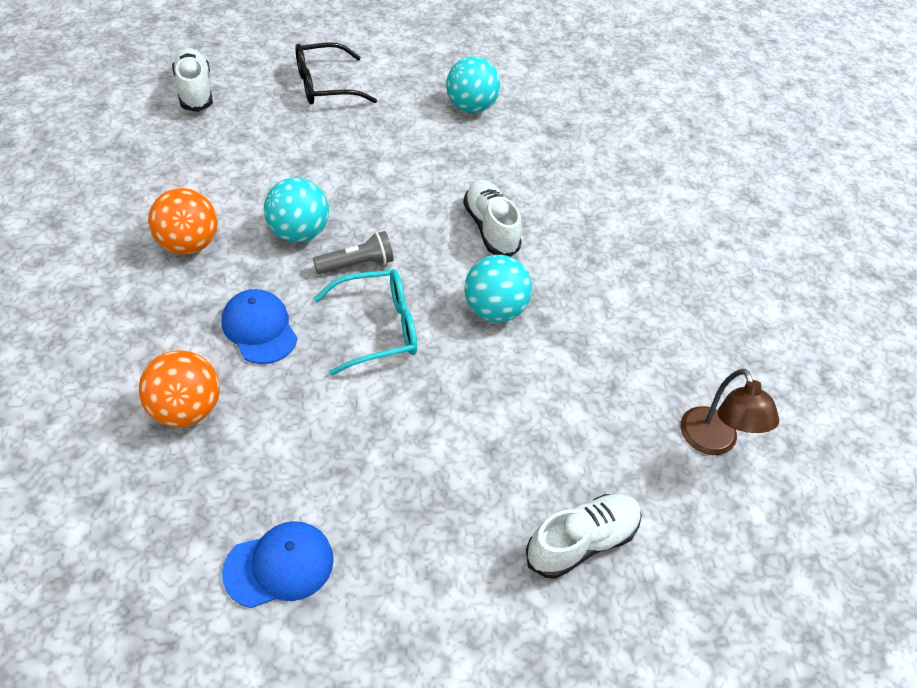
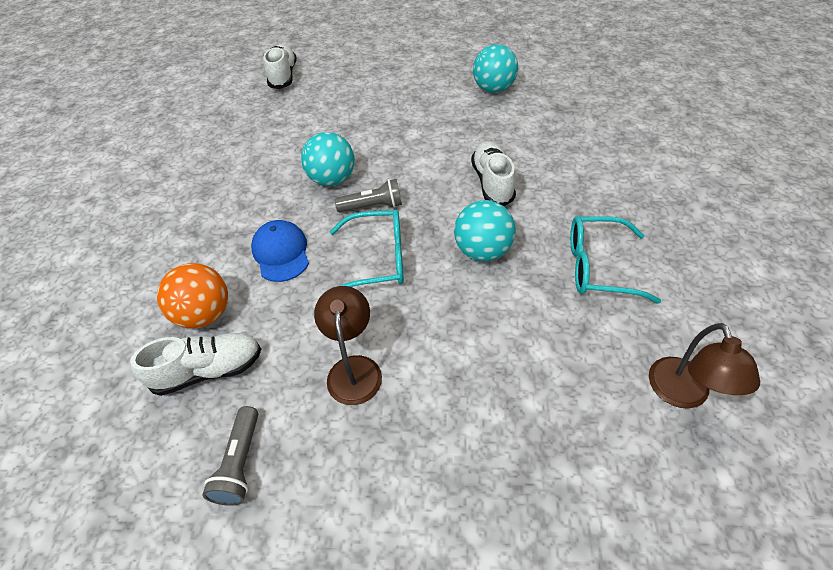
camera: 20 degrees right, 0 degrees up
(189, 244) = (246, 184): orange ball -> none
(279, 565) = (240, 463): blue cap -> grey flashlight
(324, 85) = (380, 73): black glasses -> none
(380, 453) = (354, 368): none -> brown lamp
(581, 542) = (529, 481): white shoe -> white shoe (208, 370)
(618, 319) = (597, 267): none -> turquoise glasses

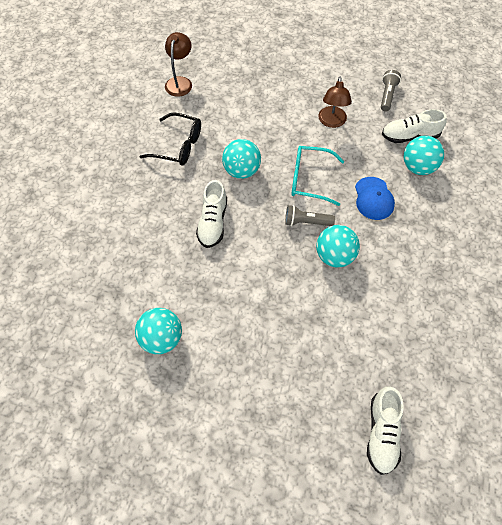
camera: 170 degrees left, 10 degrees up
(205, 314) = (418, 167): orange ball -> turquoise ball
(597, 267) = (178, 146): turquoise glasses -> black glasses

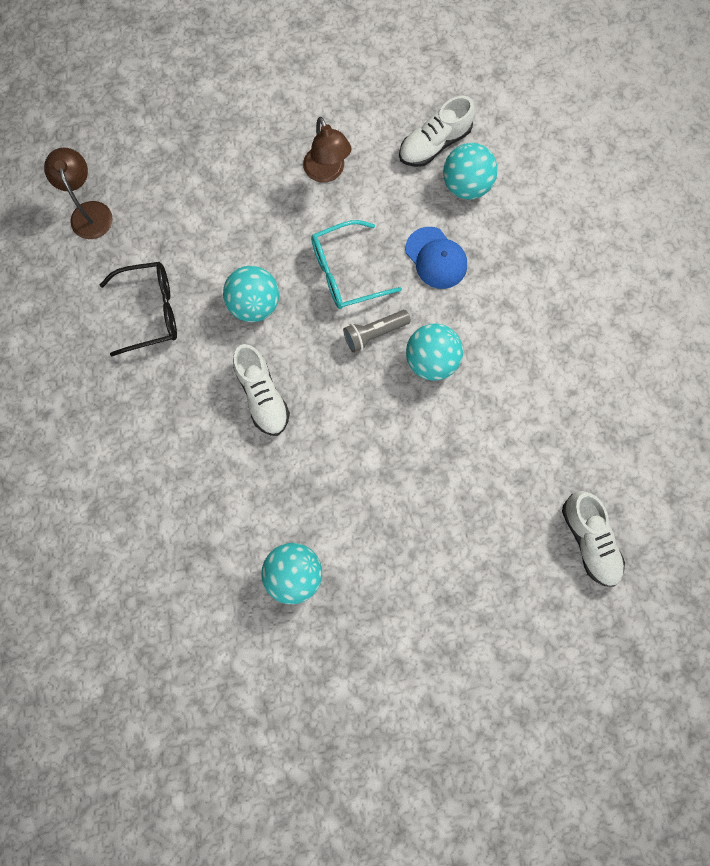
camera: 30 degrees left, 15 degrees up
(387, 95) = (375, 95): grey flashlight -> none

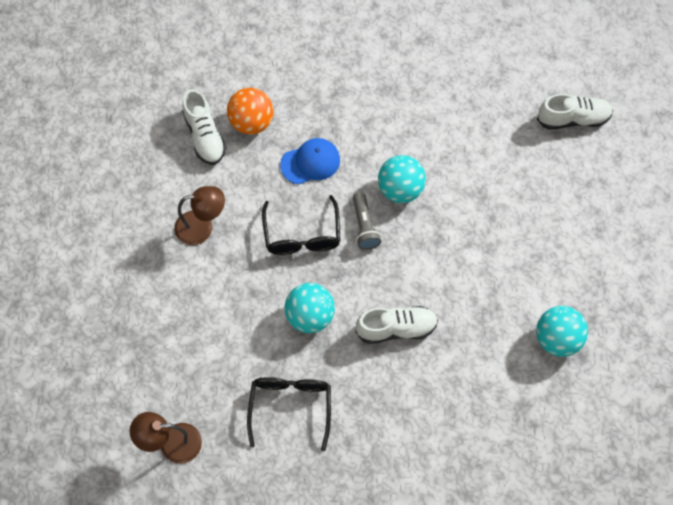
camera: 75 degrees left, 10 degrees down
(345, 272) = (302, 235): turquoise glasses -> black glasses
(466, 185) = (252, 122): turquoise ball -> orange ball

